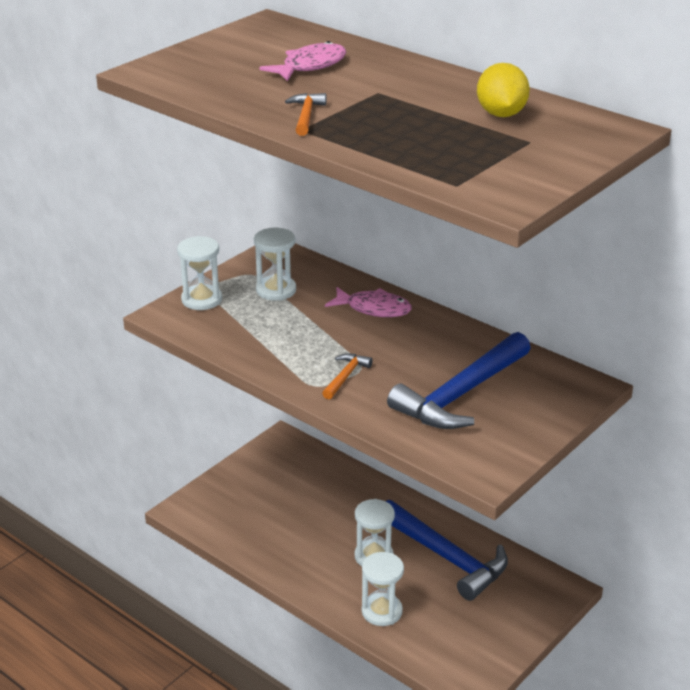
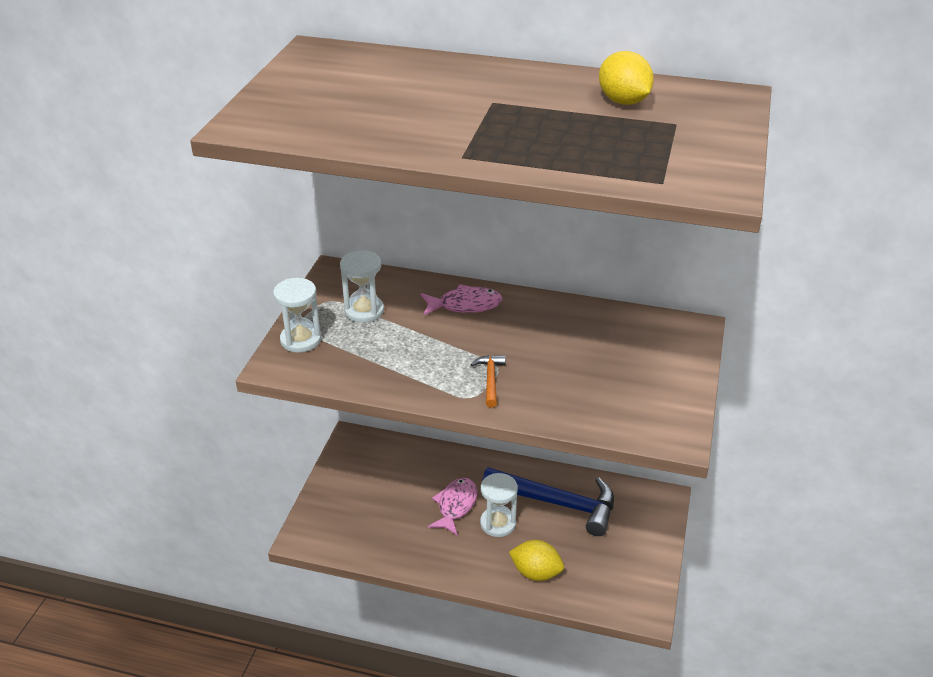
camera: 25 degrees left, 5 degrees up
(306, 116) = (452, 141): orange hammer -> none
(310, 66) = (402, 87): pink fish -> pink fish (455, 506)
(382, 611) = (536, 572): white hourglass -> yellow lemon
(460, 395) = (600, 367): blue hammer -> none

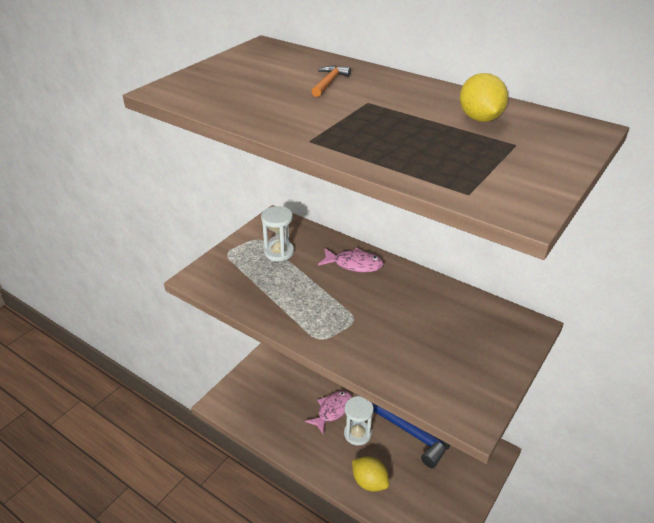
camera: 20 degrees right, 0 degrees up
(301, 340) = (223, 263): white hourglass -> none
(490, 380) = (342, 328): orange hammer -> orange hammer (329, 82)

